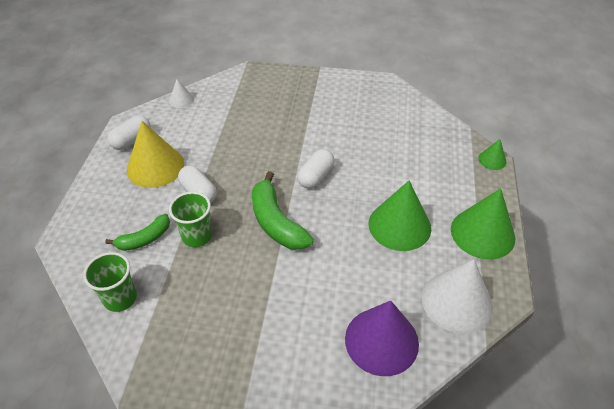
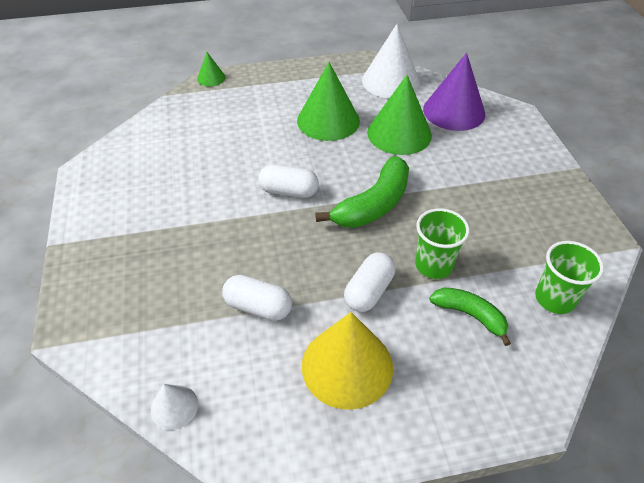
camera: 110 degrees left, 0 degrees up
(132, 140) = (305, 433): white capsule -> white capsule (258, 307)
(482, 233) = (310, 75): green cone -> green cone (399, 133)

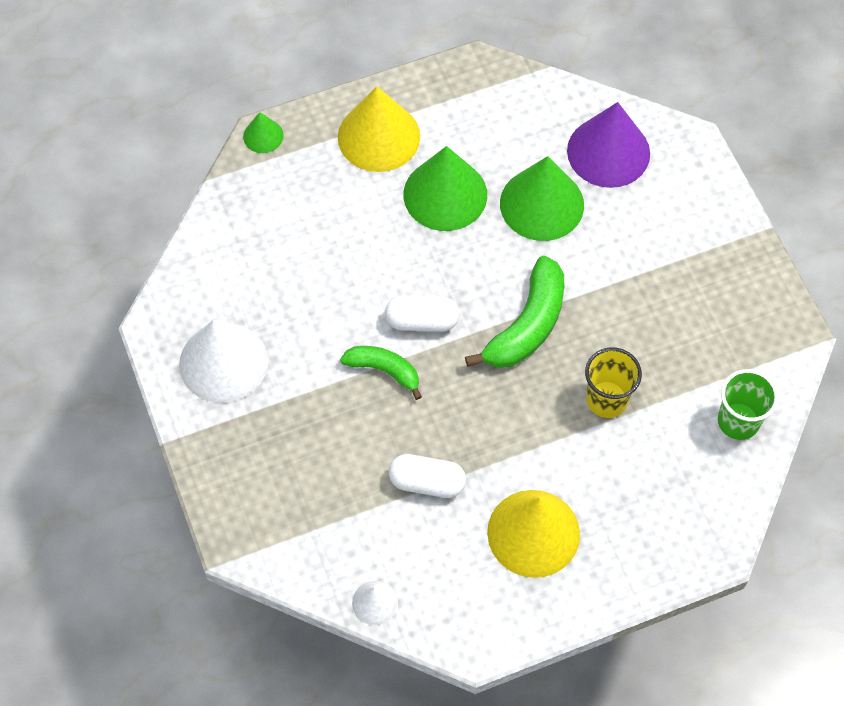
camera: 10 degrees left, 15 degrees up
(290, 86) = (379, 136): none -> yellow cone
(369, 291) = (541, 444): white capsule -> none
(390, 81) = (516, 105): white cone -> white cone (223, 362)
(433, 265) = (607, 399): green cup -> yellow cup
(470, 315) = (650, 455): green banana -> green banana (384, 370)

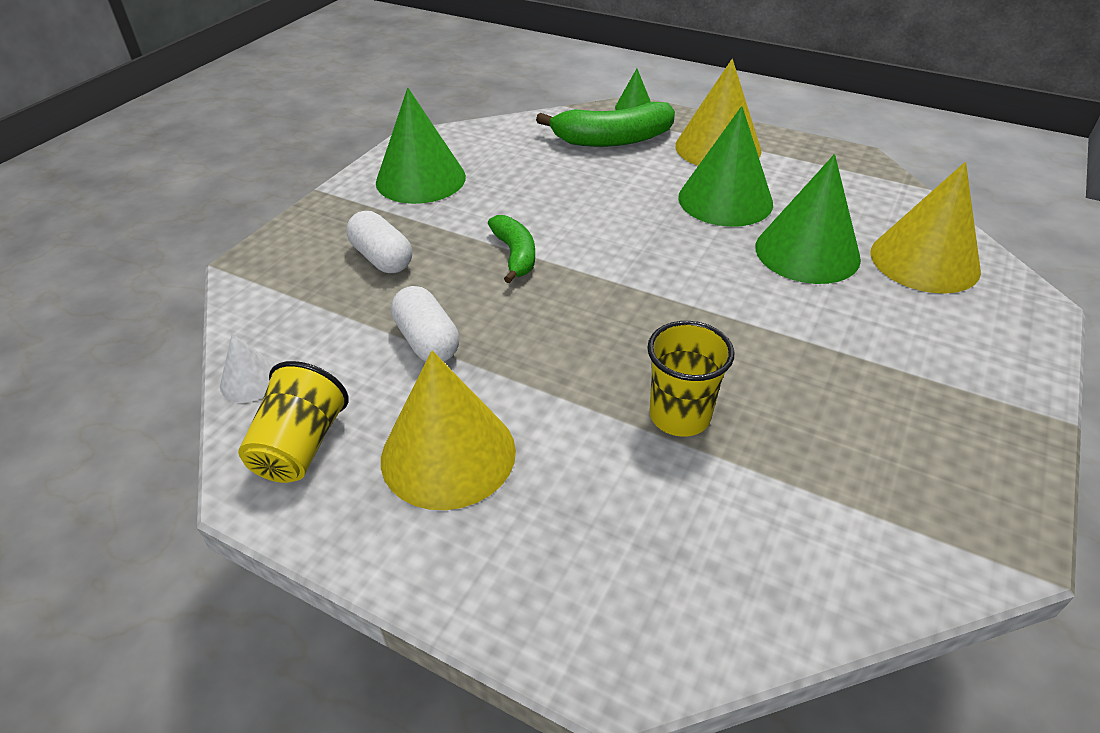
camera: 50 degrees right, 20 degrees down
(223, 362) = (420, 179): white cone -> green cone
(422, 321) = (591, 250): white capsule -> white capsule (382, 258)
(461, 604) = (300, 447): none -> yellow cup
(527, 325) = (678, 311): green banana -> green banana (612, 139)
(608, 152) = (924, 260): purple cone -> yellow cone
(738, 421) = (816, 560): green cup -> none

